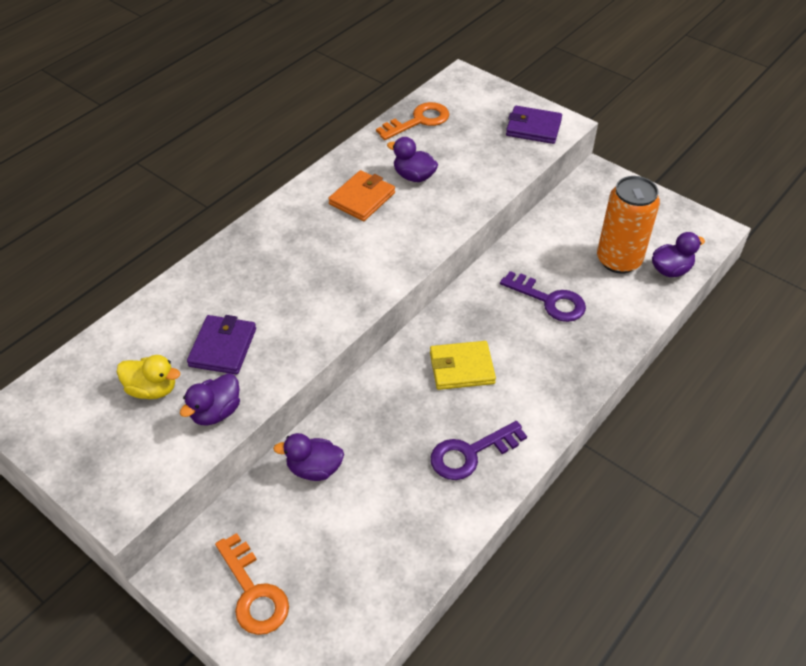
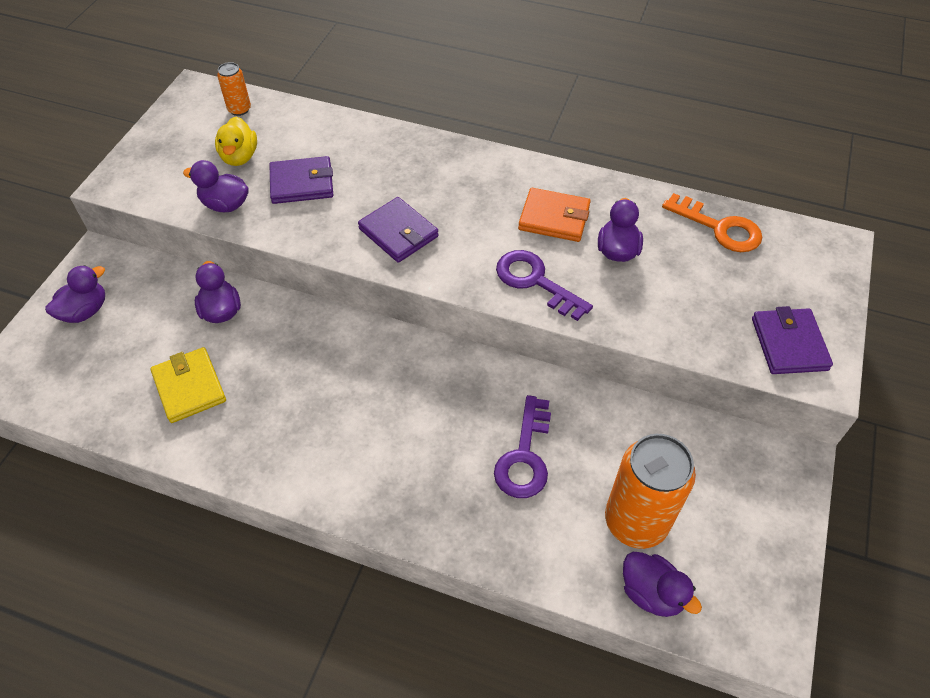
camera: 70 degrees right, 5 degrees up
(76, 377) = (239, 109): none -> orange can
(253, 592) = (85, 311): orange key -> purple duck
(326, 294) = (398, 233): none -> purple wallet
(461, 368) = (385, 394): yellow wallet -> yellow wallet (189, 387)
(470, 453) = (271, 433): purple key -> purple key (535, 282)

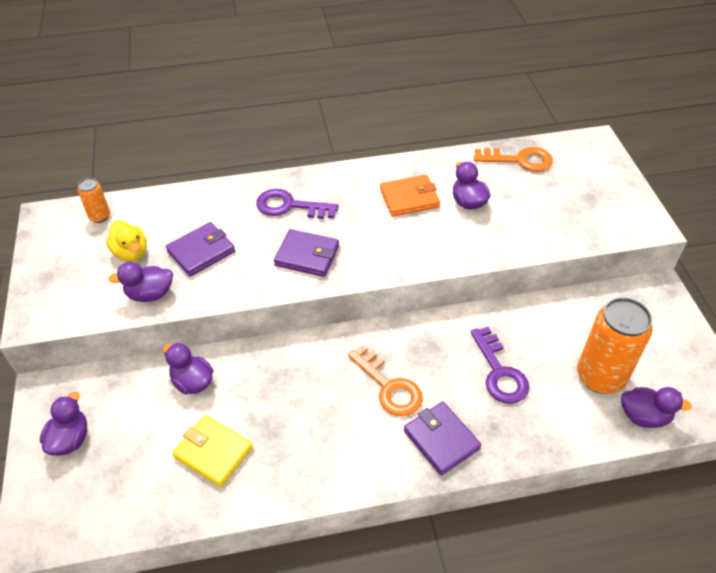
camera: 30 degrees left, 5 degrees down
(397, 410) = (389, 386): none -> orange key
(535, 282) = (432, 246): purple key -> purple key (290, 206)
(789, 344) = (616, 215): purple wallet -> purple wallet (441, 440)

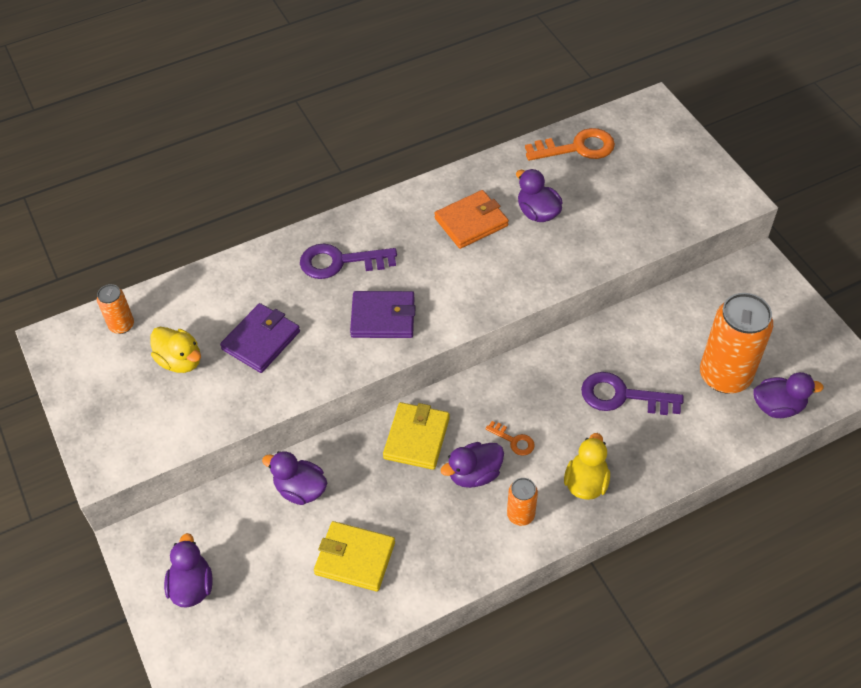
camera: 15 degrees left, 5 degrees up
(150, 294) = (225, 404): purple duck -> purple duck (474, 474)
(306, 364) = (416, 438): none -> yellow wallet
(372, 453) = (520, 515): none -> orange can
(389, 386) = (513, 440): orange key -> orange key, size x0.51
(441, 440) = (586, 483): purple wallet -> yellow duck
(499, 372) = (622, 396): purple key -> purple key turned 135 degrees clockwise

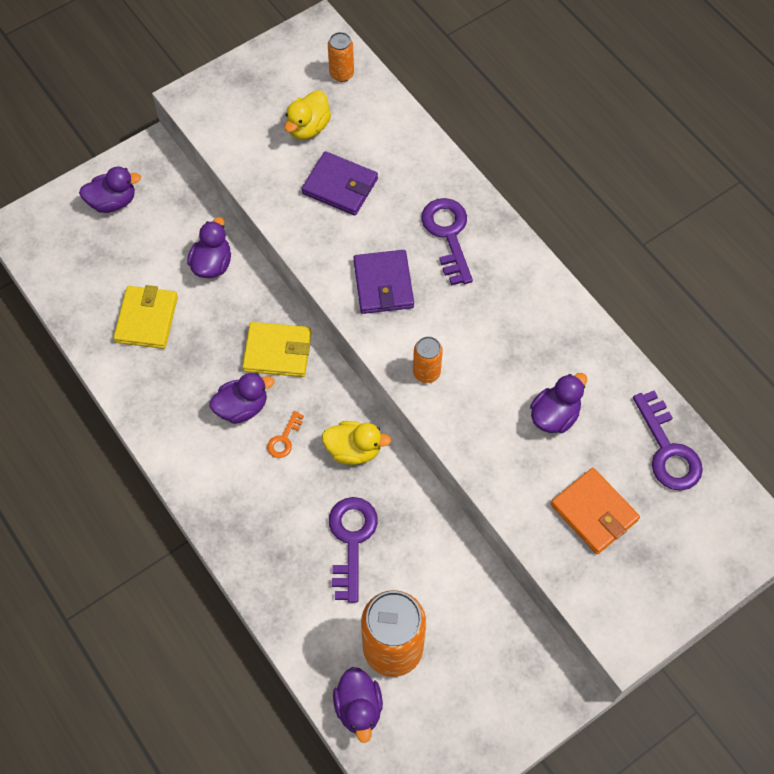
camera: 80 degrees right, 10 degrees up
(471, 222) = (527, 349): orange wallet -> orange wallet (594, 512)
(474, 474) = (242, 407): purple duck -> purple duck turned 105 degrees clockwise
(520, 515) = (201, 453): orange can -> orange can (426, 372)
(577, 148) = (667, 450): orange key -> purple key
(586, 483) = (242, 510): yellow duck -> yellow duck (354, 450)

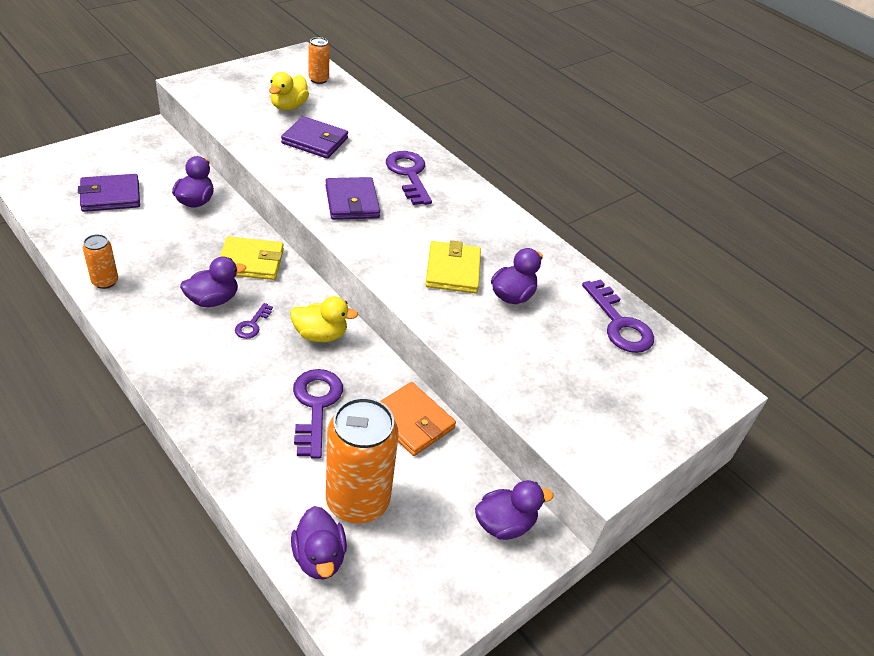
camera: 10 degrees left, 20 degrees down
(113, 202) = (110, 158): purple duck -> purple duck (504, 524)
(121, 262) = (110, 196): none -> purple wallet
(146, 319) = (128, 234): yellow wallet -> yellow wallet (453, 270)
(284, 439) = (252, 324): orange key -> purple key
(426, 372) = (392, 261): orange can -> orange can (105, 281)
(594, 512) = (558, 368): orange wallet -> orange wallet (412, 421)

